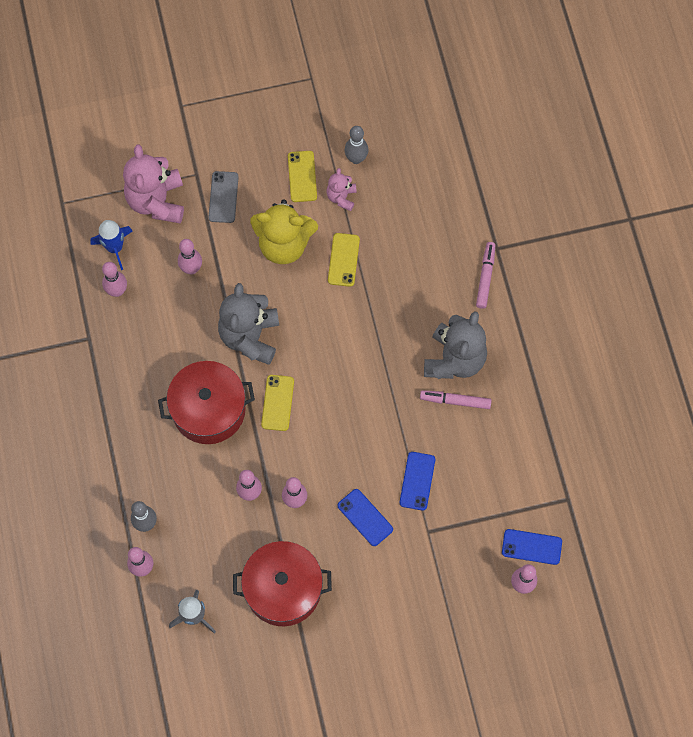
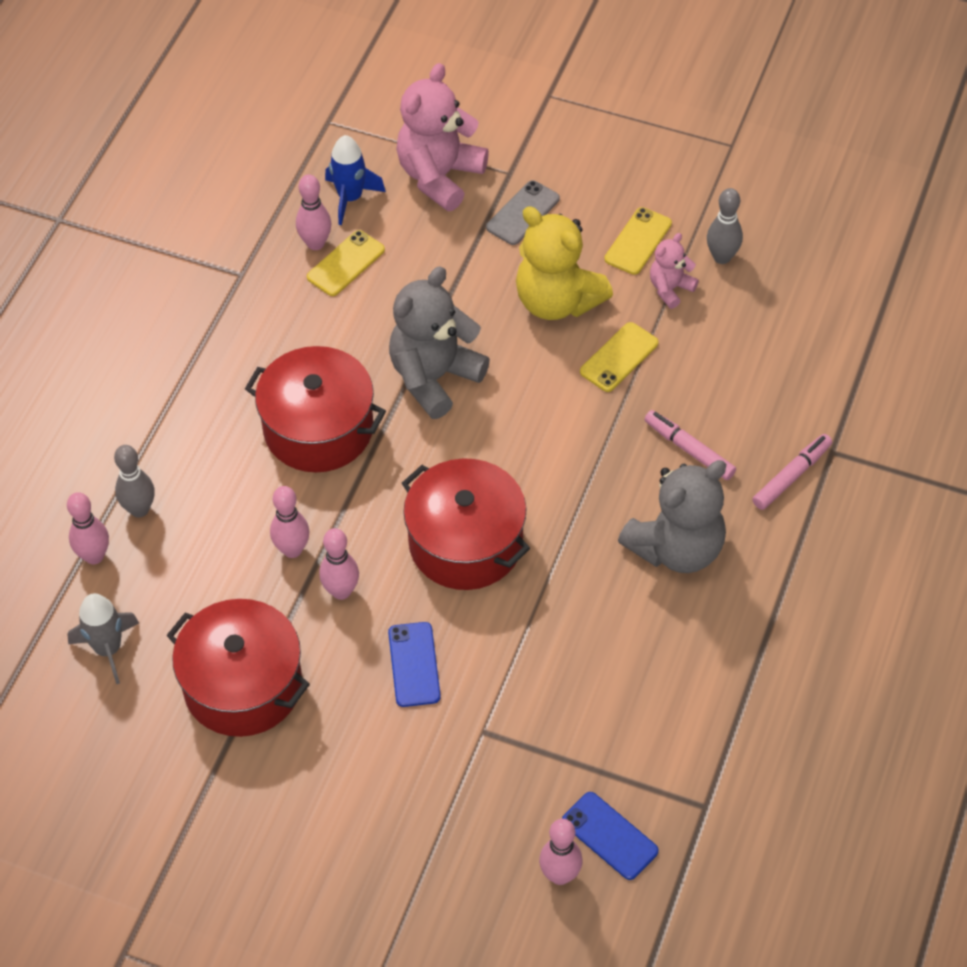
camera: 35 degrees right, 15 degrees down
(191, 269) = (422, 267): pink bowling pin -> none
(277, 403) = (409, 469): yellow phone -> yellow phone (346, 263)
(341, 428) = (466, 543): none -> red pot
(417, 481) = (516, 662): blue phone -> none
(455, 401) = (640, 597): pink marker -> pink marker (689, 450)

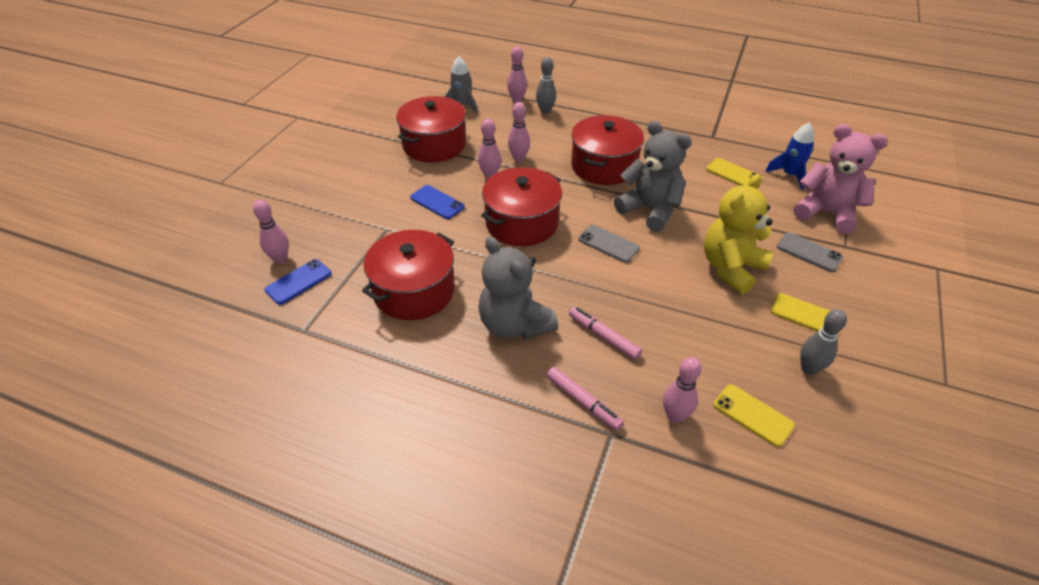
camera: 90 degrees right, 10 degrees down
(315, 243) = (746, 162): pink bowling pin -> pink bowling pin (675, 416)
(414, 664) = (437, 202): blue phone -> blue phone turned 45 degrees clockwise
(511, 434) = (608, 244): none -> grey phone
(619, 357) = (686, 300): yellow phone -> yellow phone (753, 415)
(620, 675) = (414, 291): none -> red pot
(670, 289) = (762, 333): pink teddy bear -> none
(689, 450) = (604, 337): pink marker -> pink marker turned 90 degrees counterclockwise

